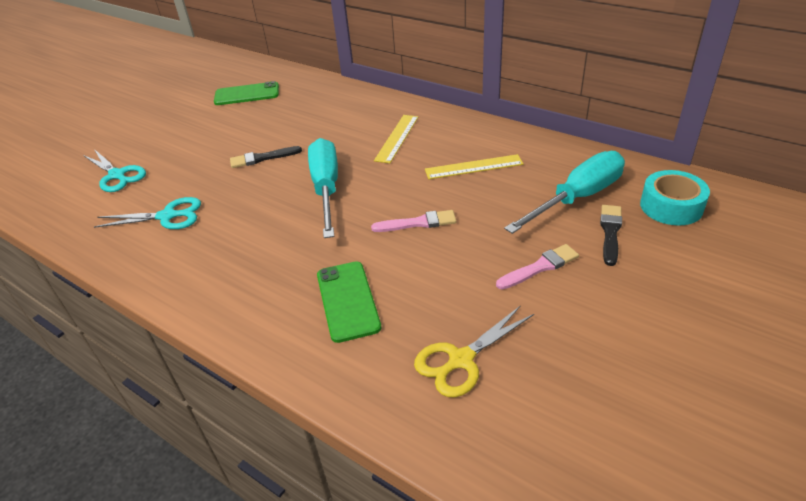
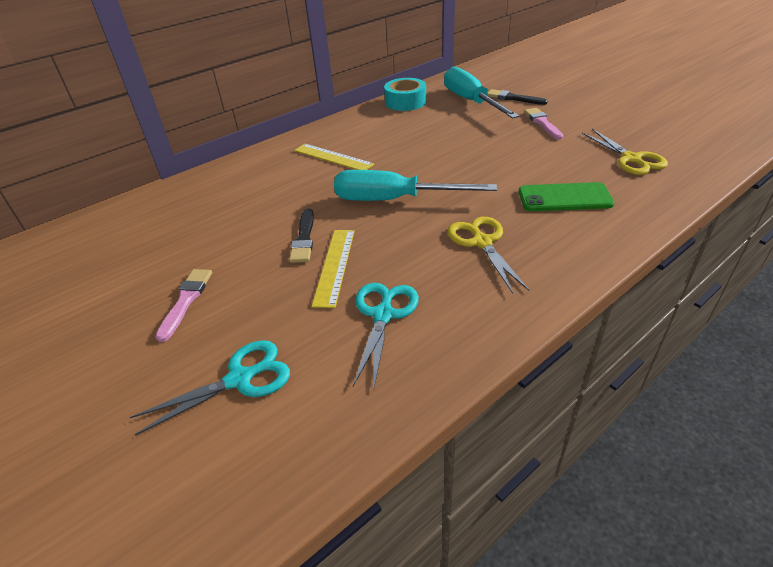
camera: 75 degrees left, 0 degrees up
(247, 94) = (124, 250): green phone -> none
(260, 251) = (482, 242): none -> yellow scissors
(418, 223) = (473, 159): pink brush -> pink brush (186, 300)
(473, 167) = (407, 130): yellow ruler -> yellow ruler (335, 266)
(671, 206) = (494, 79): turquoise tape -> turquoise tape (405, 102)

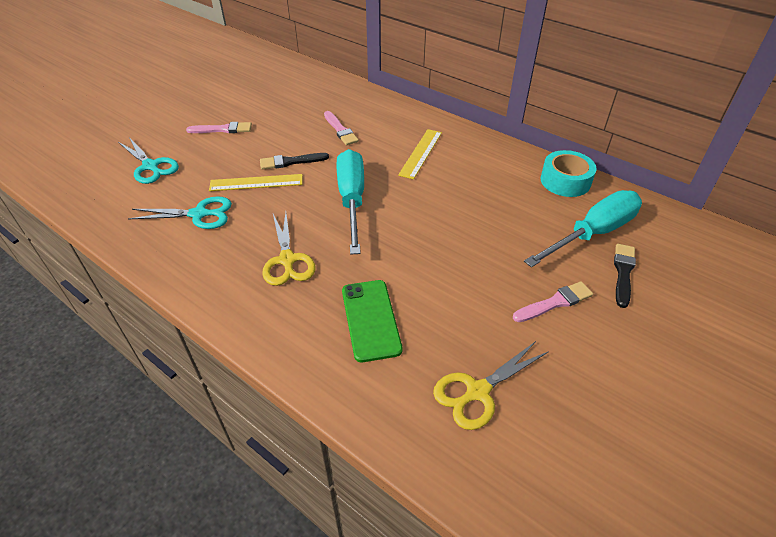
camera: 75 degrees right, 5 degrees up
(258, 201) = (340, 130): none -> pink brush
(482, 242) = (287, 260): yellow scissors -> yellow scissors turned 105 degrees clockwise

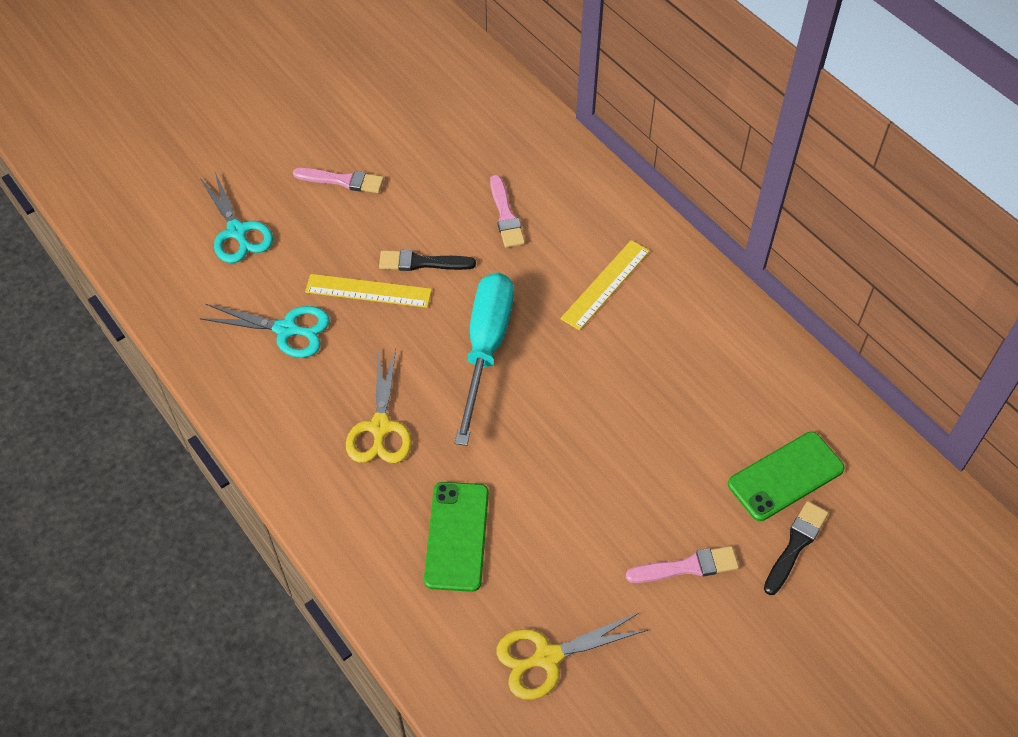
camera: 15 degrees right, 10 degrees up
(565, 181) = (790, 380): turquoise tape -> none
(592, 233) = (785, 476): turquoise screwdriver -> green phone

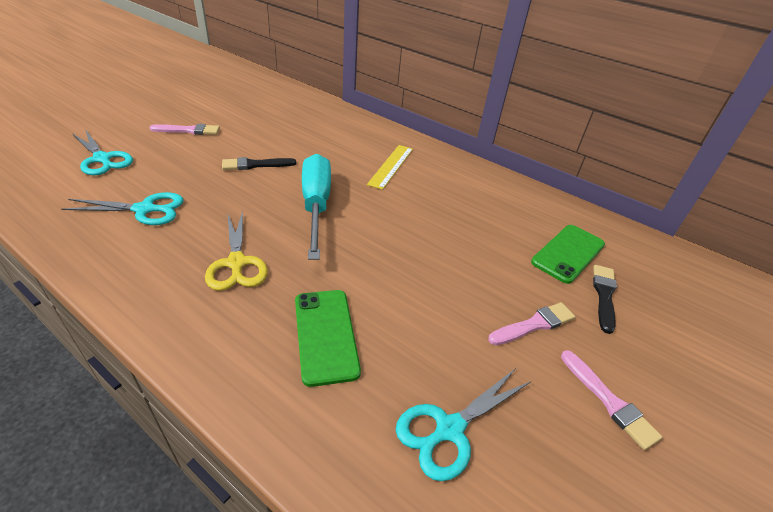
camera: 20 degrees left, 15 degrees down
(368, 291) = (215, 182): yellow ruler -> none
(506, 216) = (311, 140): pink brush -> pink brush (609, 401)
(547, 657) = (449, 429): yellow scissors -> turquoise scissors

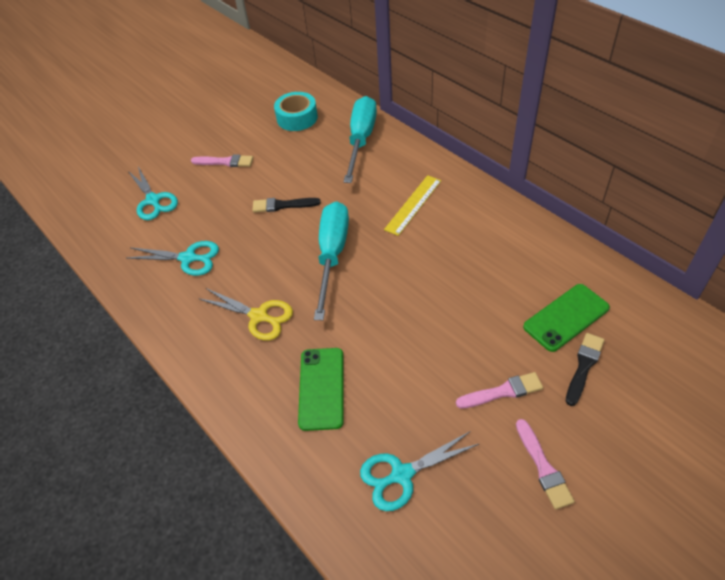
camera: 20 degrees right, 10 degrees up
(236, 263) = (259, 316): yellow scissors -> yellow scissors turned 60 degrees counterclockwise
(263, 102) = (297, 118): none -> turquoise tape
(329, 119) = (361, 140): none -> turquoise screwdriver

